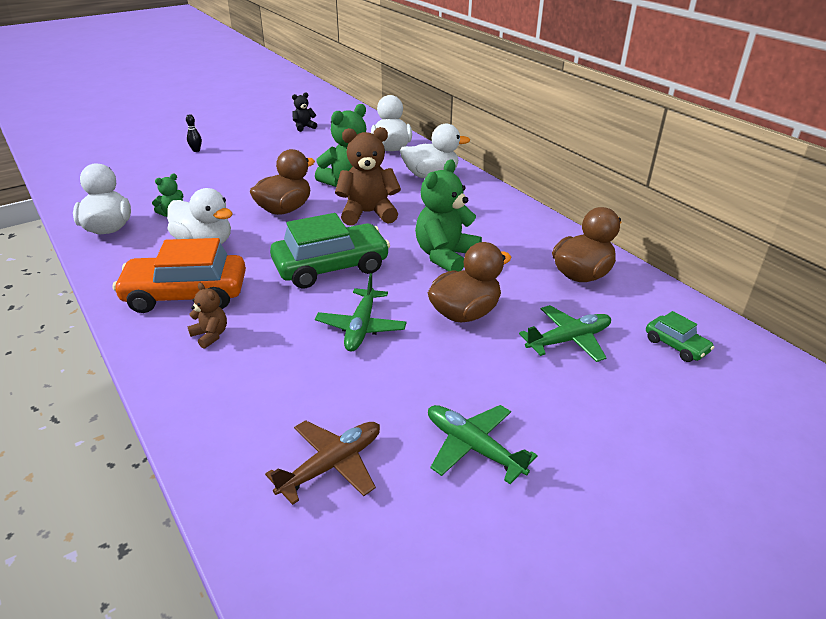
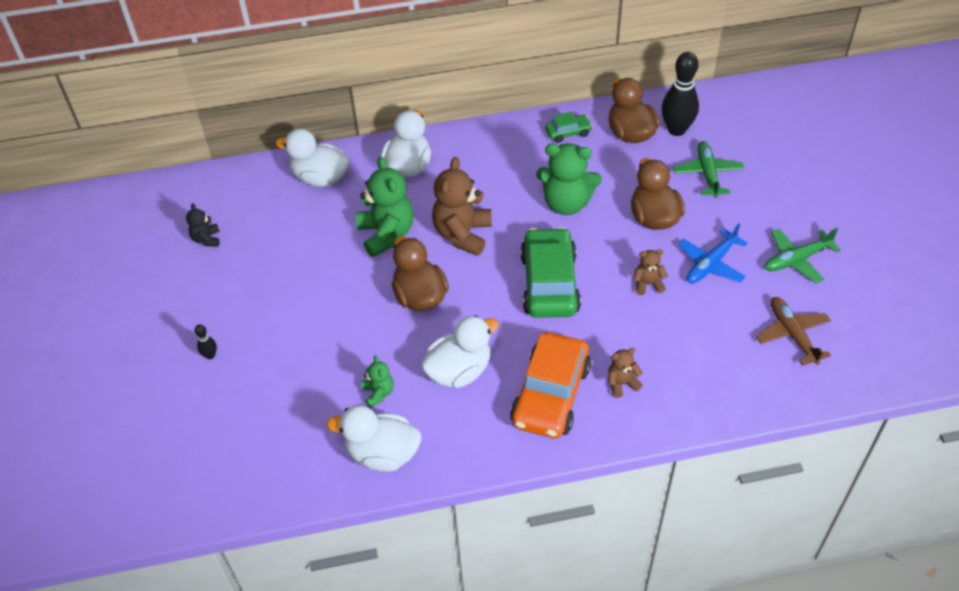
camera: 65 degrees left, 15 degrees up
(361, 327) = (648, 284): green plane -> brown teddy bear
(418, 369) = (711, 264): none -> blue plane
(445, 256) = (566, 203): green teddy bear -> green teddy bear turned 45 degrees counterclockwise
(620, 304) = (676, 130): none -> black bowling pin
(676, 345) = (733, 124): green car -> green car (568, 132)

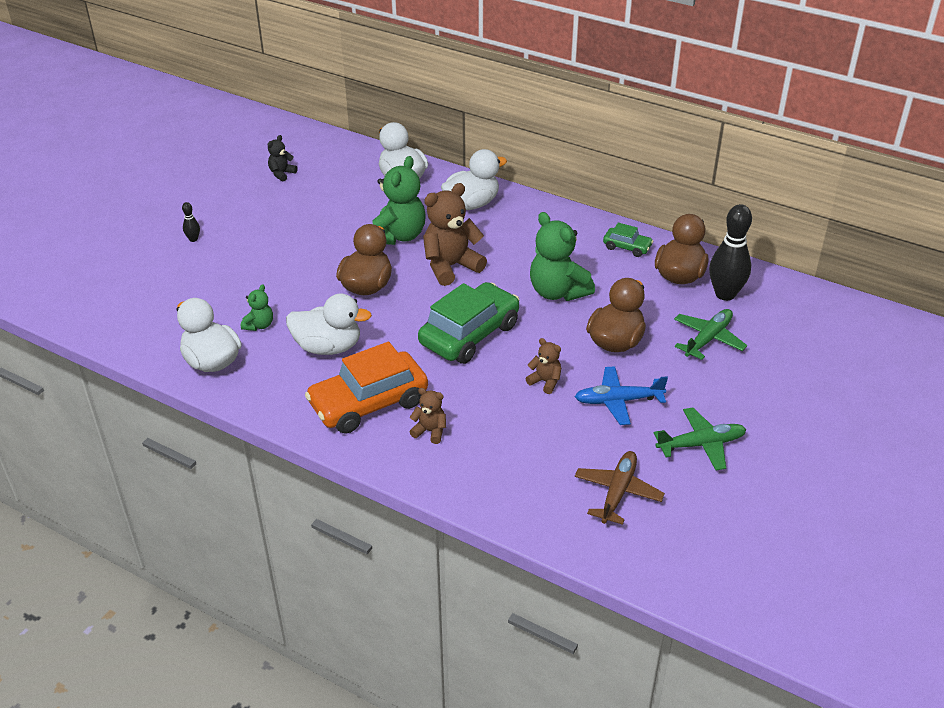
camera: 40 degrees right, 10 degrees down
(796, 260) = (701, 444): green plane -> green plane turned 150 degrees clockwise

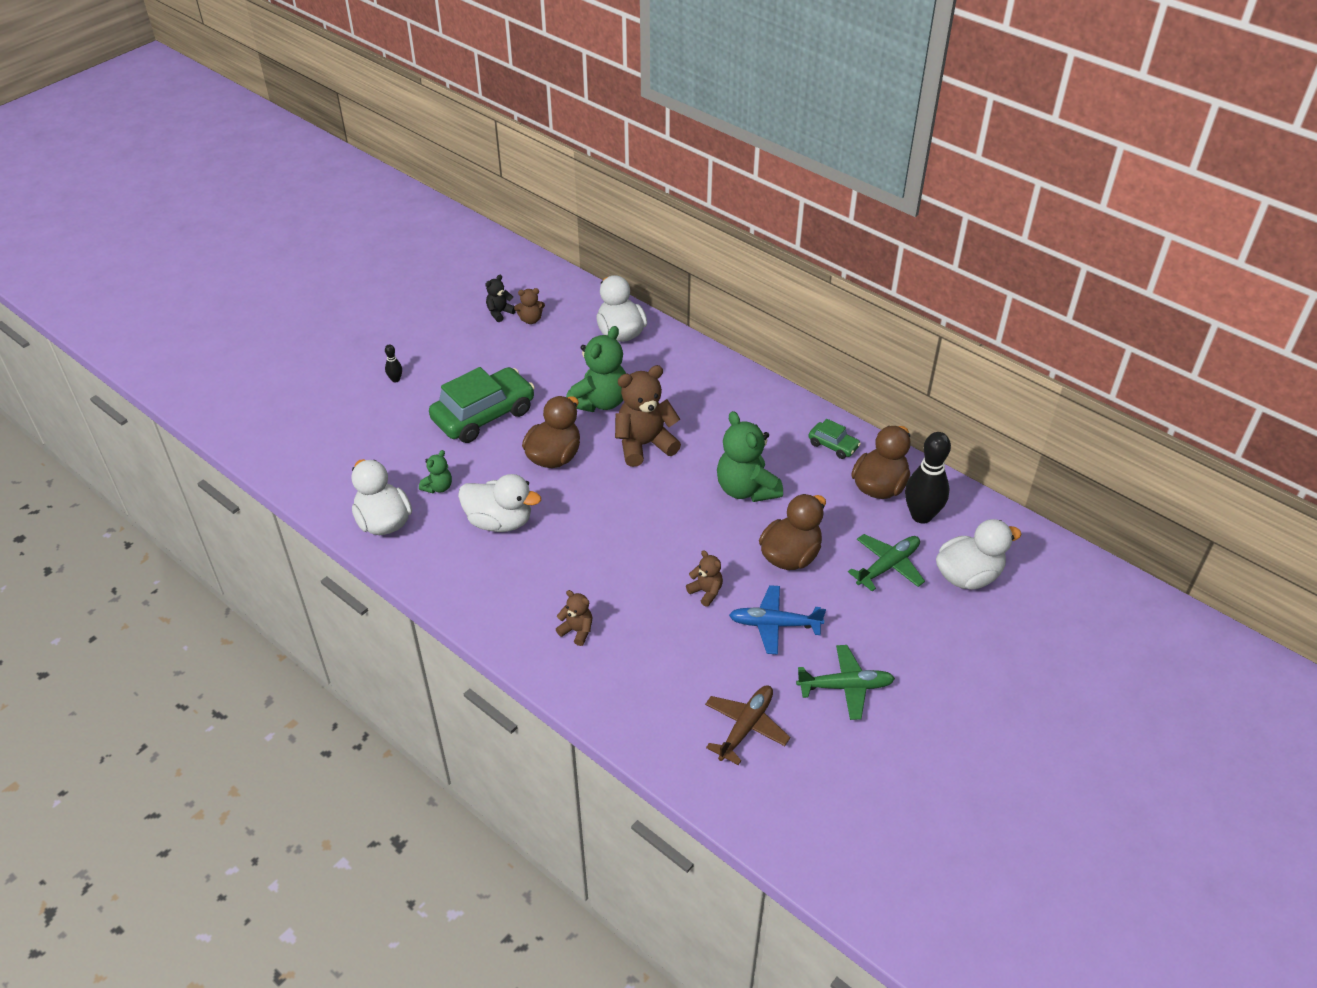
camera: 10 degrees right, 5 degrees up
(313, 176) = (531, 320): none -> brown teddy bear
(368, 403) = (524, 590): orange car -> none
(469, 334) = (643, 526): green car -> green car (484, 415)
(472, 204) = (684, 373): white duck -> white duck (968, 576)

